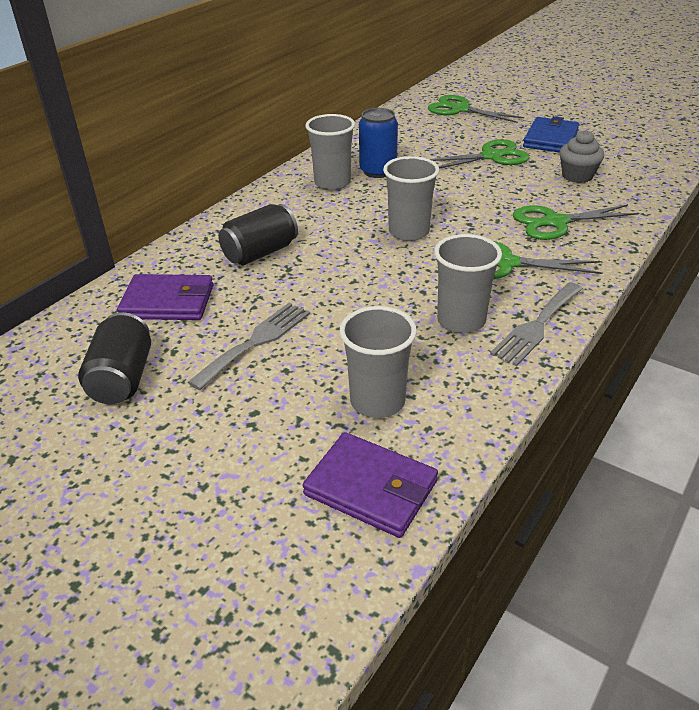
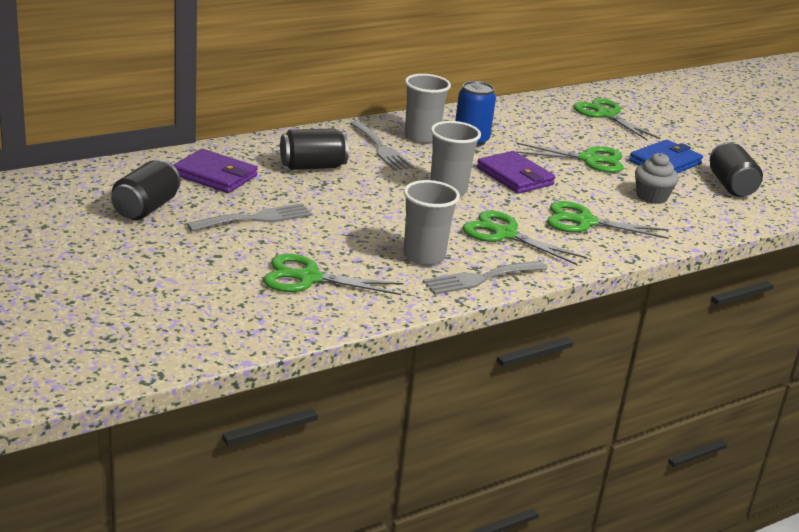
camera: 20 degrees right, 10 degrees down
(307, 208) = (381, 148): none -> grey fork
(371, 488) = (257, 317): purple wallet -> purple wallet (515, 176)
(377, 401) = (309, 278): grey cup -> green scissors
(621, 143) = (731, 186): none -> black can

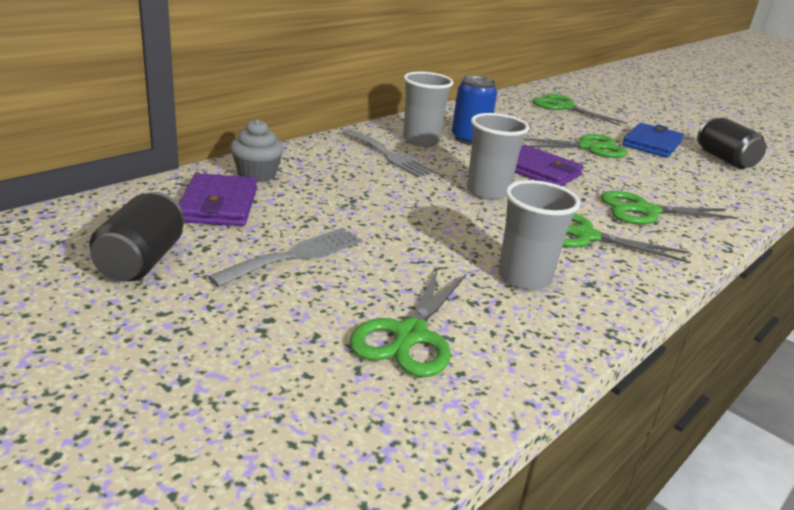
camera: 15 degrees left, 0 degrees up
(215, 175) = (219, 205): purple wallet -> purple wallet turned 75 degrees clockwise
(309, 278) = (410, 335): green scissors -> green scissors turned 60 degrees counterclockwise
(312, 167) = (329, 182): black can -> none
(480, 278) = (608, 298): grey fork -> none
(651, 197) = (675, 177): grey cupcake -> grey cupcake (257, 174)

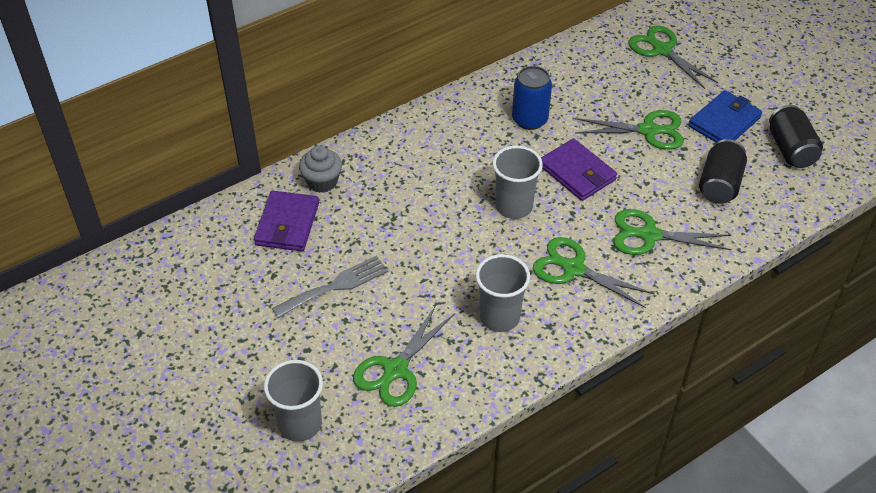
camera: 15 degrees right, 20 degrees up
(142, 261) = (230, 289): black can -> black can (719, 185)
(389, 155) = (443, 150): grey fork -> none
(421, 140) = (480, 123): grey cup -> grey cup (300, 424)

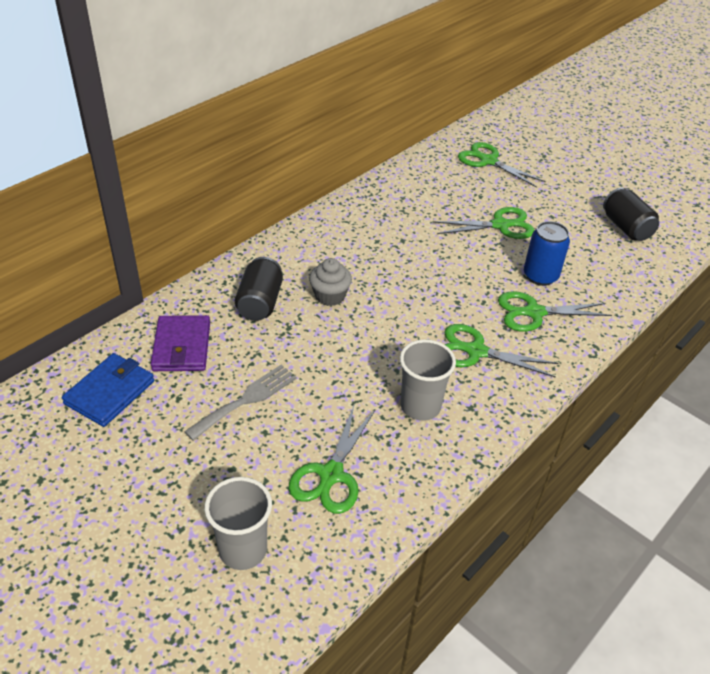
camera: 15 degrees left, 5 degrees down
(322, 182) = (208, 303): grey cupcake -> grey cupcake (330, 296)
(514, 206) = (401, 303): grey cup -> none
(529, 119) = (392, 227): blue can -> blue can (540, 276)
(577, 172) = (450, 267): purple wallet -> none
(719, 185) = (578, 262): black can -> black can (260, 303)
(724, 122) = (562, 211): blue wallet -> blue wallet (110, 392)

